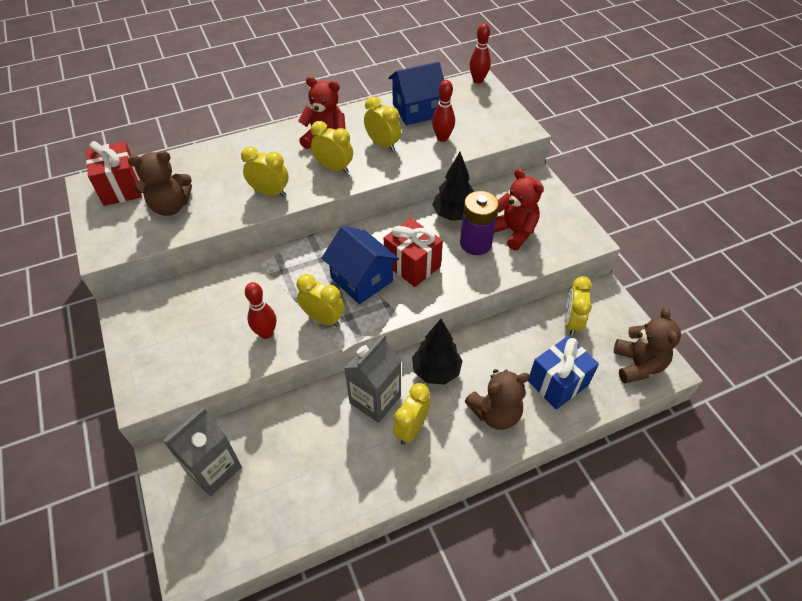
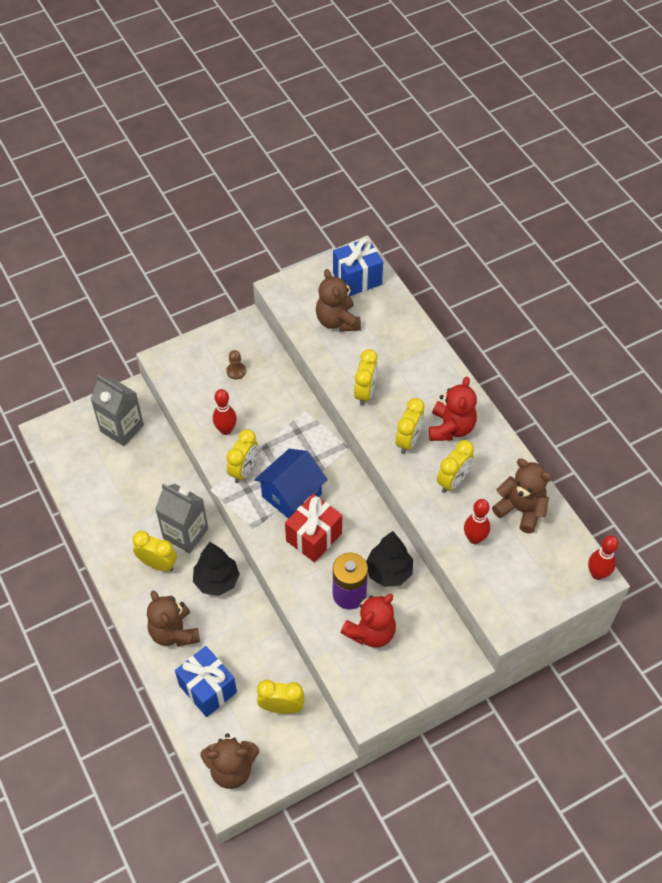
camera: 85 degrees right, 5 degrees up
(121, 188) = (357, 279): red gift -> blue gift
(187, 321) = (236, 371): none -> brown pawn
(416, 110) = (521, 509): blue house -> brown teddy bear

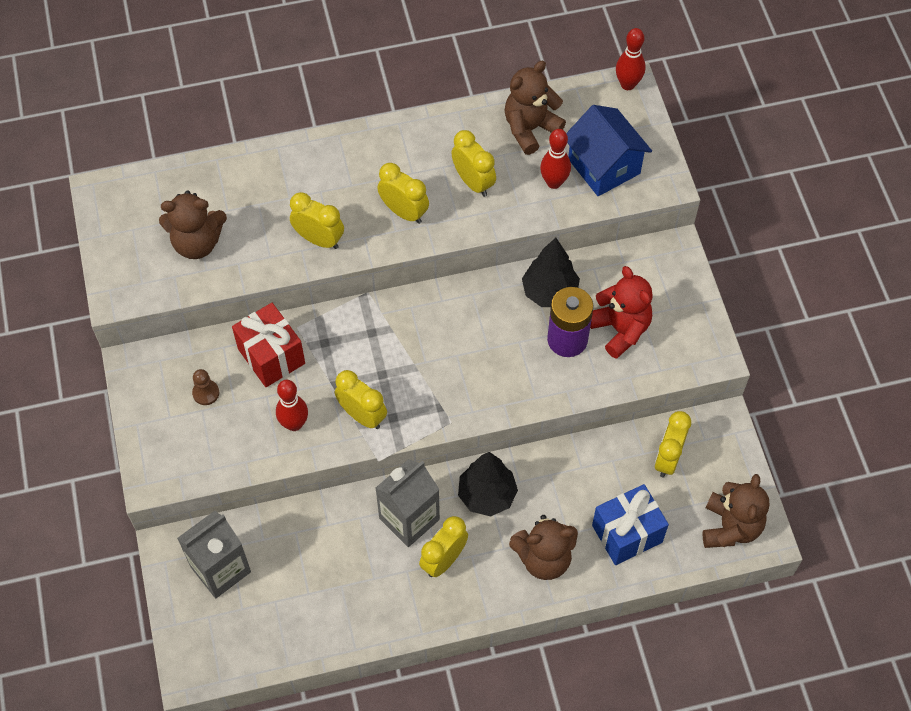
camera: 75 degrees left, 5 degrees up
(292, 495) = (416, 369): blue house -> blue house (604, 166)
(314, 537) = (481, 358): red gift -> red gift (271, 356)
(357, 279) = (138, 204): blue gift -> none
(451, 428) = (400, 165): red teddy bear -> none

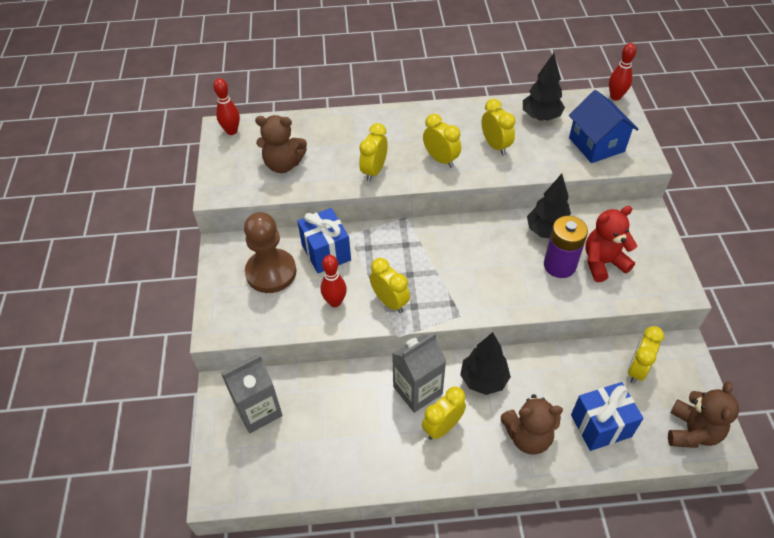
camera: 10 degrees right, 10 degrees down
(206, 393) = (271, 272): brown pawn -> brown pawn, size x2.42
(271, 356) = (326, 252): red gift -> blue gift
(319, 239) = (374, 171): yellow clock -> yellow clock turned 105 degrees counterclockwise
(530, 129) = (541, 117): brown teddy bear -> black tree
(554, 182) = (557, 151): red bowling pin -> red bowling pin (231, 131)
(620, 329) = (603, 263): red teddy bear -> red teddy bear turned 90 degrees counterclockwise

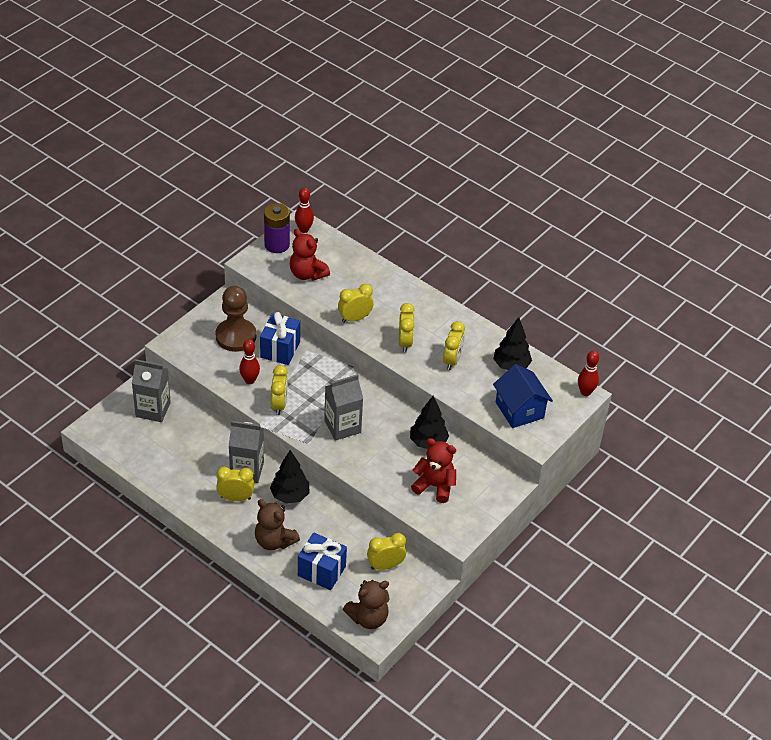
camera: 40 degrees right, 5 degrees down
(283, 164) = (307, 274): brown teddy bear -> red teddy bear
(467, 275) = (342, 426): none -> grey carton
(559, 265) = (406, 466): purple battery -> purple battery (277, 245)
(596, 144) = (519, 410): blue house -> blue house turned 45 degrees counterclockwise

